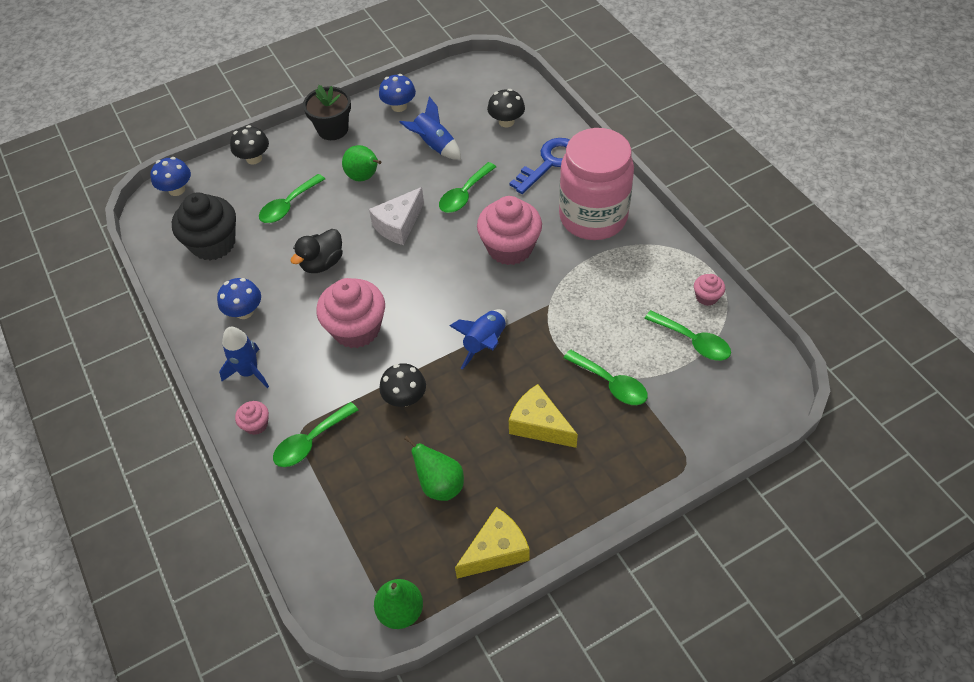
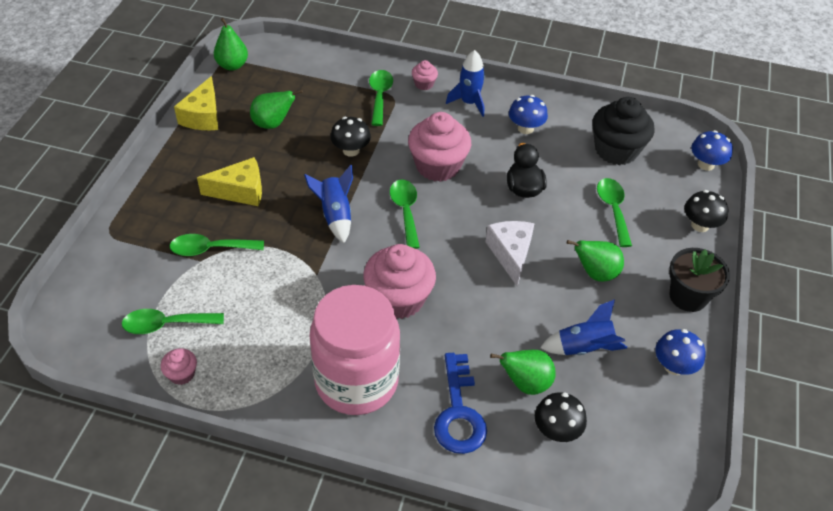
camera: 130 degrees right, 5 degrees down
(464, 194) = (494, 319): green spoon -> green spoon (405, 211)
(493, 151) = (525, 383): none -> green pear

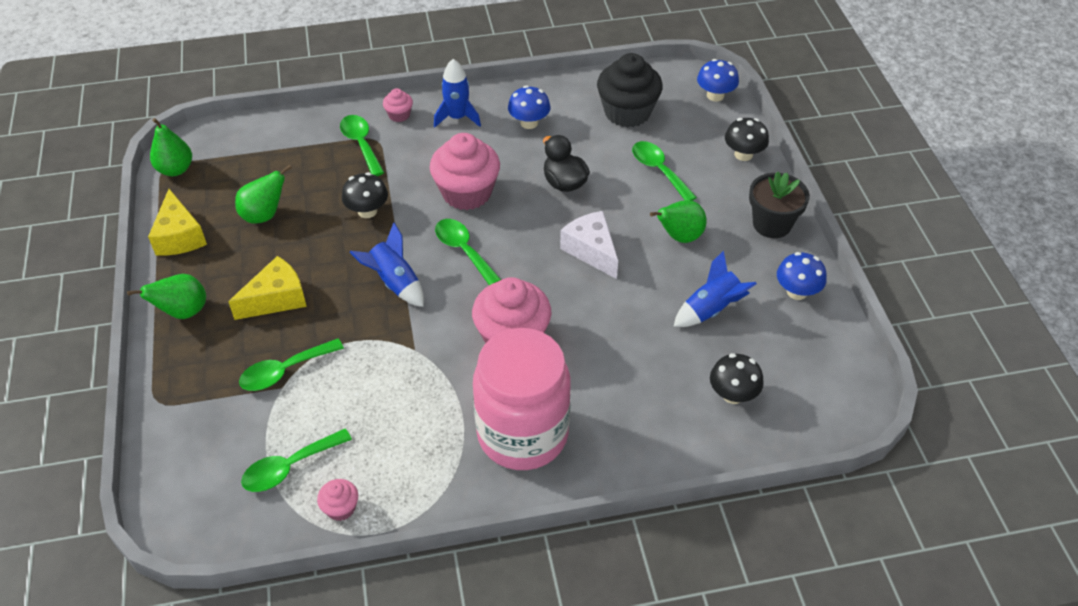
camera: 25 degrees left, 0 degrees up
(459, 413) = (637, 419): blue key -> none
(525, 383) = (679, 365): green pear -> green pear (183, 312)

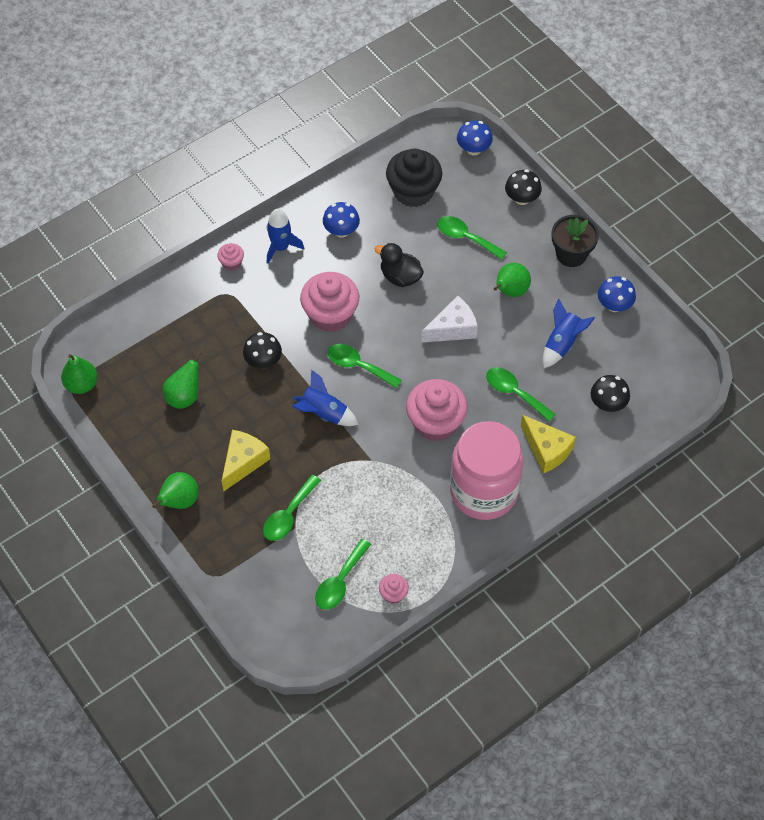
camera: 25 degrees left, 10 degrees up
(179, 236) = (130, 441): yellow cheese -> yellow cheese (546, 450)
(361, 144) = (218, 302): green spoon -> green spoon (514, 393)
(591, 251) = (453, 328): white cheese -> white cheese turned 120 degrees clockwise

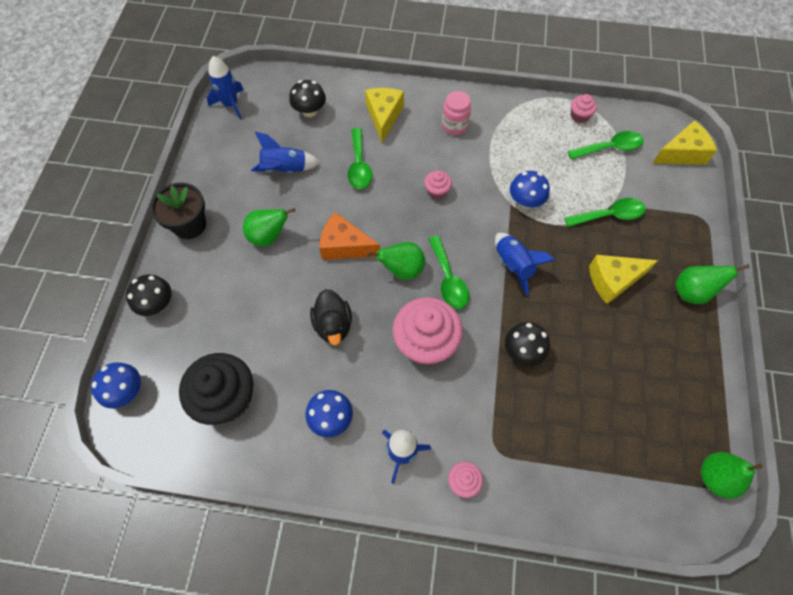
camera: 135 degrees left, 5 degrees up
(184, 396) = (620, 378): green pear -> green pear (402, 270)
(276, 630) = (682, 153): none -> yellow cheese
(435, 423) = (437, 191): pink cupcake -> pink cupcake, size x0.46
(453, 328) = (345, 246): white cheese -> orange cheese
(465, 238) = (242, 311): green spoon -> none
(483, 491) = (454, 125): pink jar -> pink jar, size x0.43
(614, 305) = (216, 164): blue mushroom -> blue mushroom (525, 201)
(672, 356) = (230, 104): none -> blue rocket

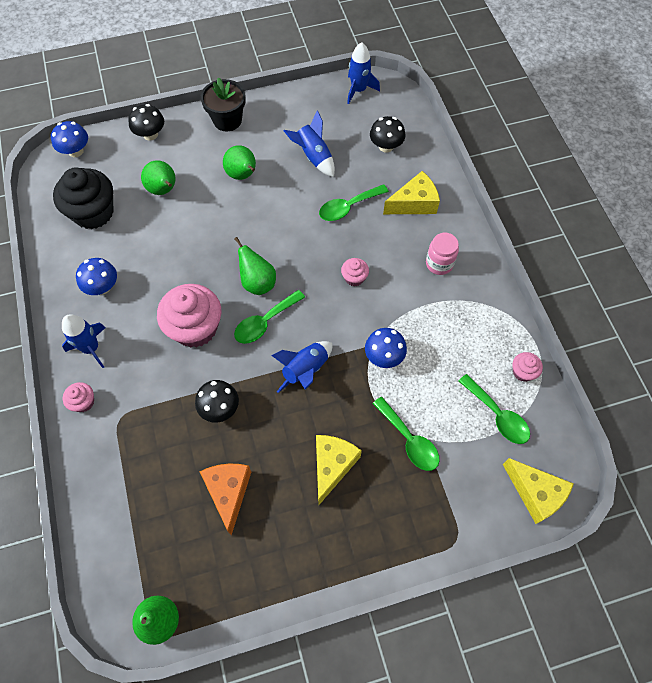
camera: 65 degrees right, 0 degrees up
(333, 325) = (183, 254): black duck -> none
(345, 246) = (260, 231): orange cheese -> orange cheese (228, 492)
(613, 280) = (332, 466): yellow cheese -> yellow cheese turned 60 degrees clockwise
(692, 292) = (356, 549): green pear -> green pear (163, 190)

